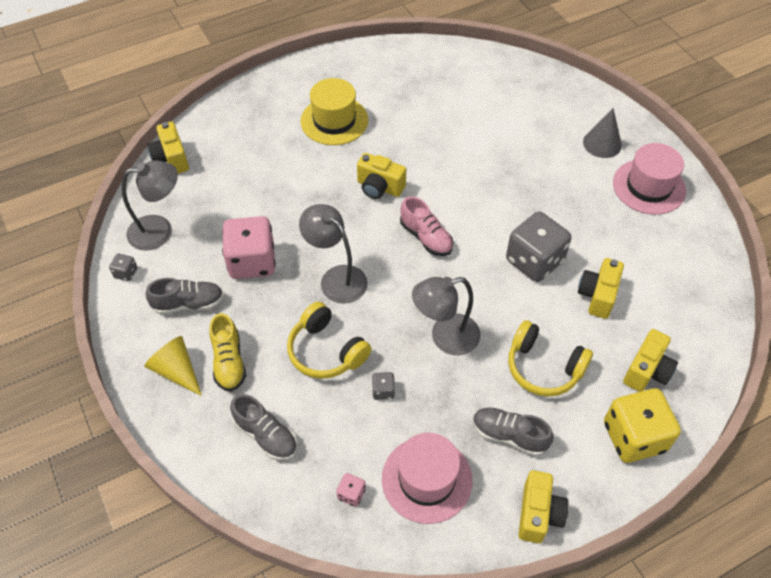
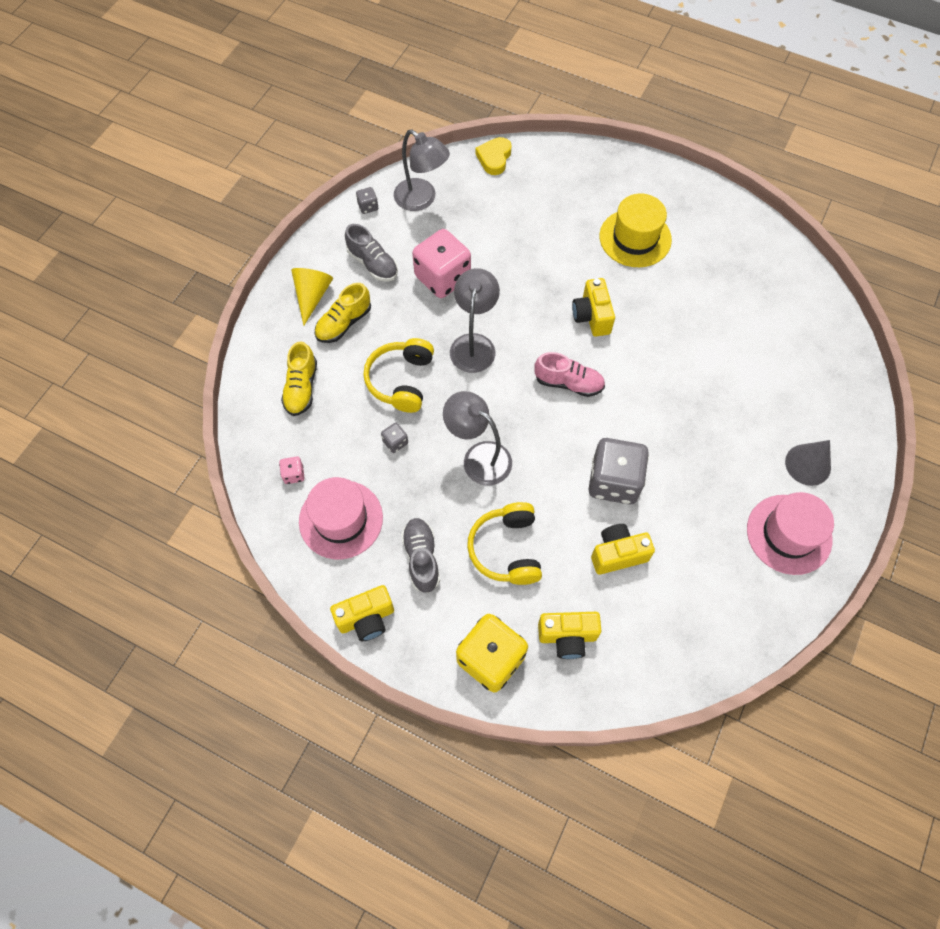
camera: 55 degrees right, 10 degrees up
(171, 159) = (494, 158): yellow camera -> yellow heart
(266, 435) = (301, 388): grey shoe -> yellow shoe
(426, 237) = (568, 383): pink shoe -> pink shoe turned 90 degrees counterclockwise

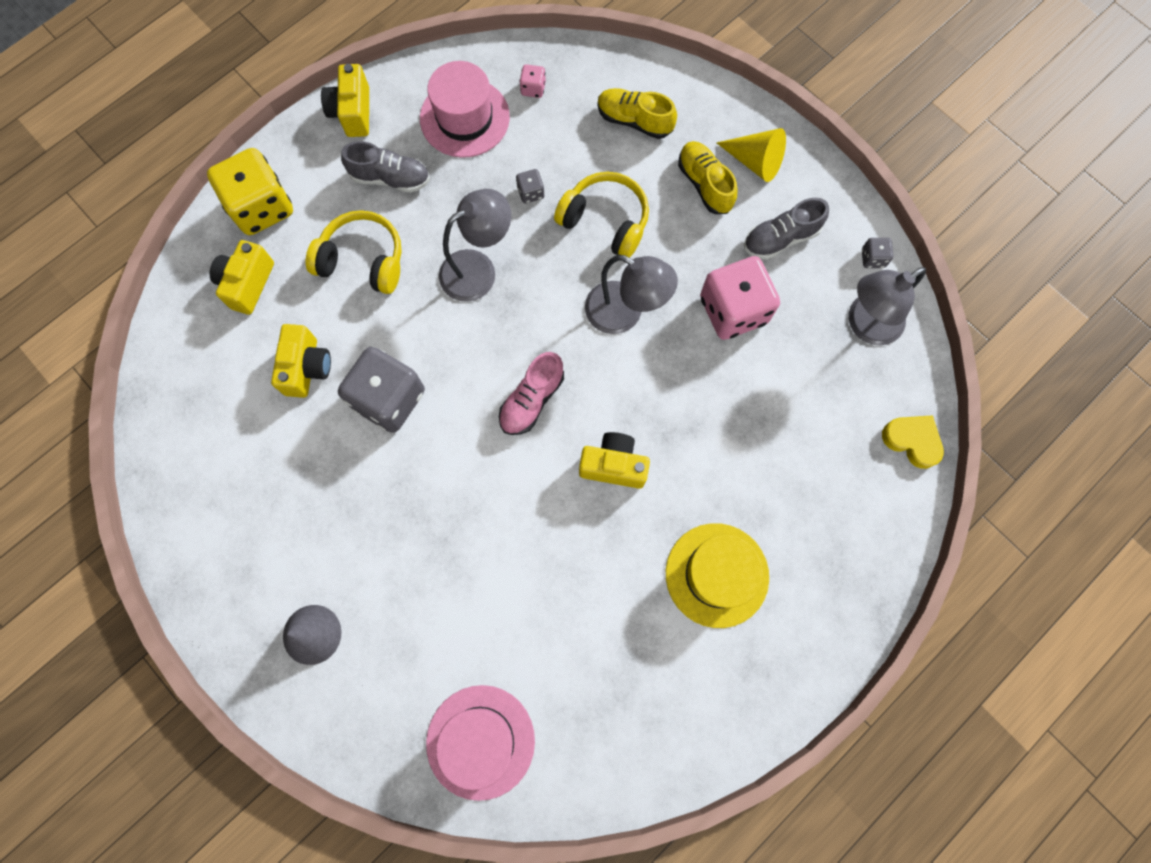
camera: 110 degrees right, 10 degrees up
(789, 534) = (242, 564): pink hat -> pink hat (480, 741)

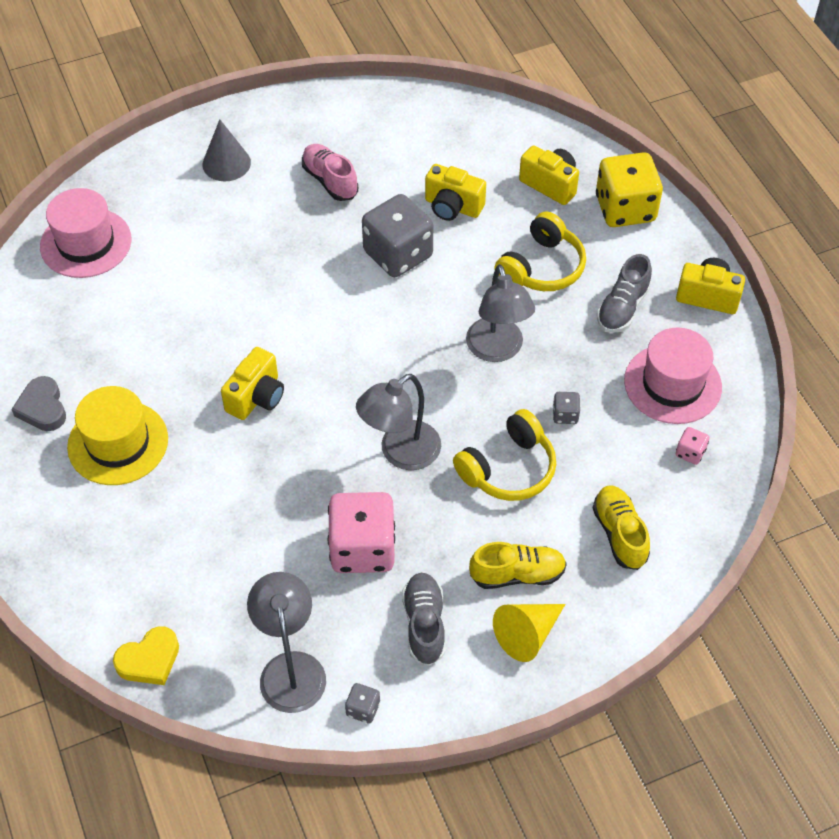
camera: 110 degrees right, 20 degrees down
(532, 400) = (348, 354): pink shoe -> pink shoe (330, 181)
(634, 121) = (619, 534): yellow shoe -> yellow shoe turned 60 degrees counterclockwise
(708, 673) = (42, 408): none -> grey heart

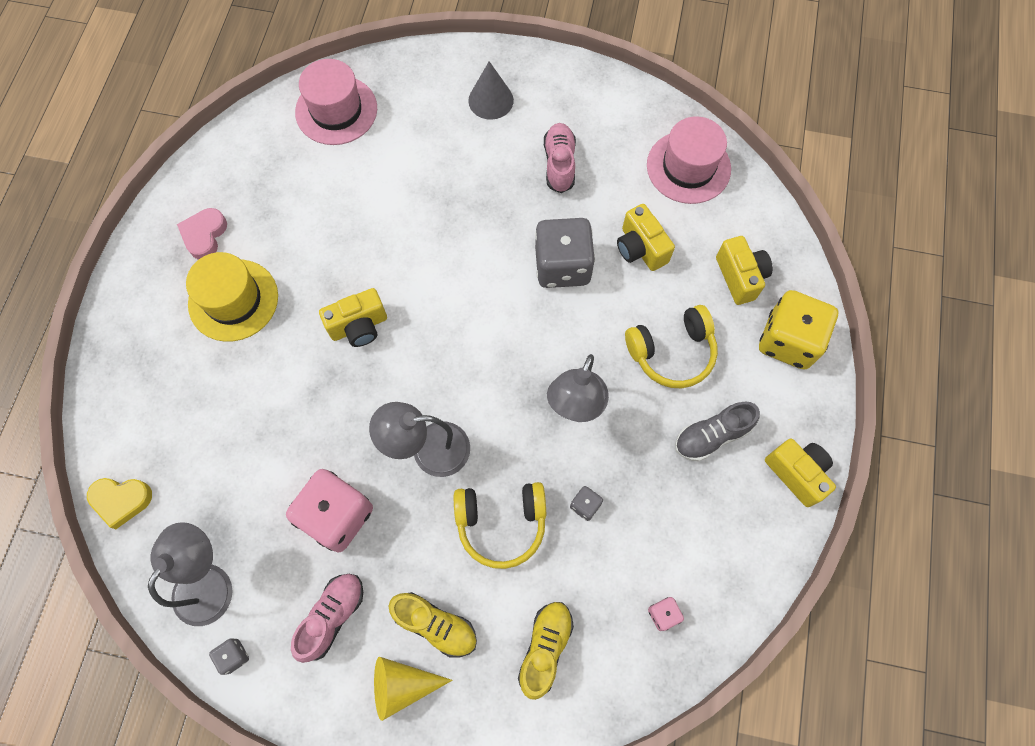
camera: 35 degrees right, 15 degrees up
(42, 408) = (204, 235): grey heart -> pink heart
(424, 624) = (332, 616): grey shoe -> pink shoe
(672, 384) = (699, 538): pink hat -> pink hat (688, 167)

